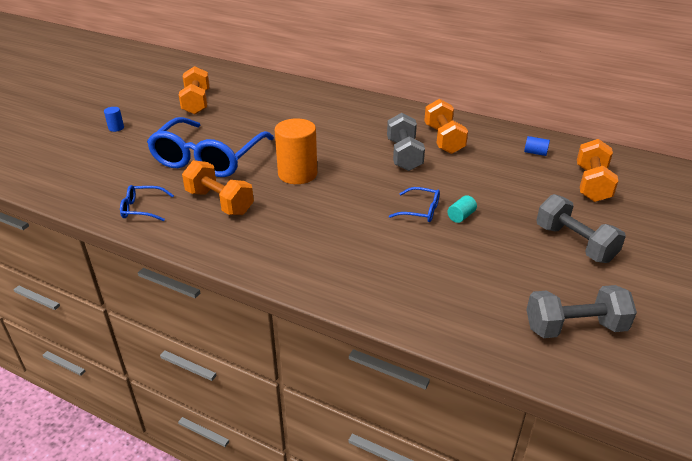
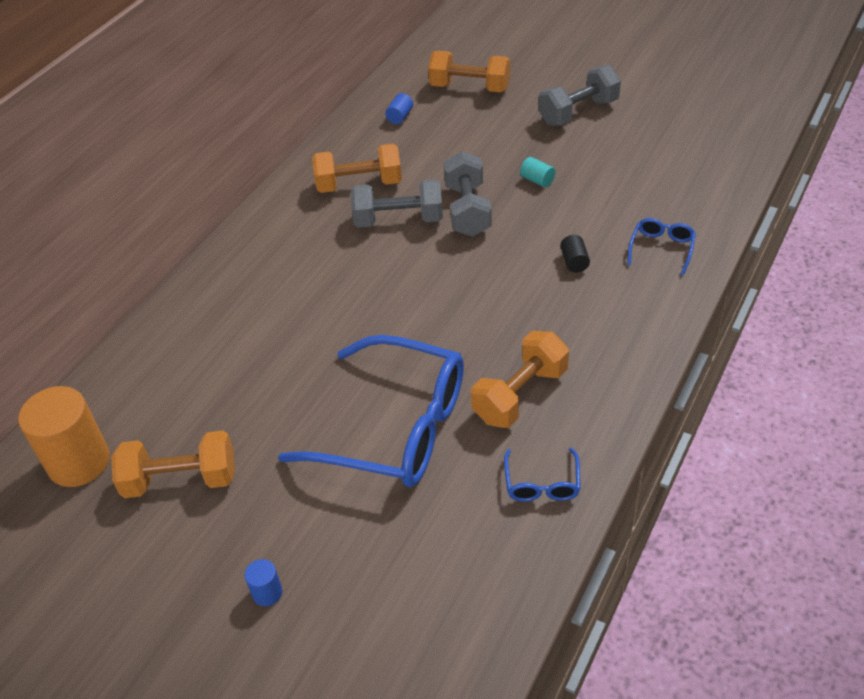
camera: 85 degrees left, 10 degrees up
(297, 174) = (445, 320): orange cylinder -> orange cylinder (79, 462)
(354, 231) = (574, 262): none -> black cylinder
(421, 211) = (528, 209): blue glasses -> blue glasses (662, 248)
(574, 328) = (700, 128): grey dumbbell -> grey dumbbell (468, 210)

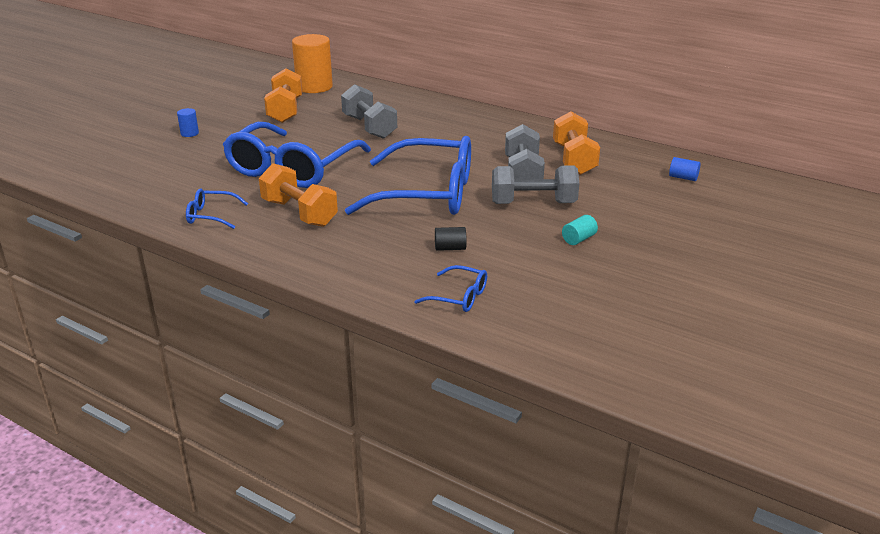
camera: 90 degrees right, 15 degrees down
(455, 288) = (429, 194): none -> blue glasses
(470, 88) = (745, 213): orange dumbbell -> none
(578, 112) = (709, 272): grey dumbbell -> grey dumbbell (369, 127)

